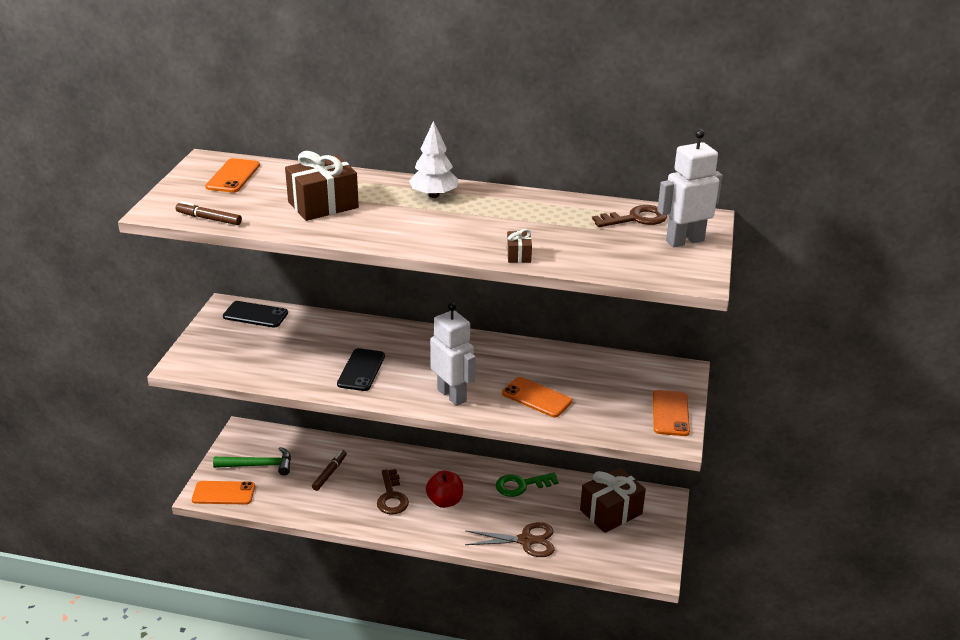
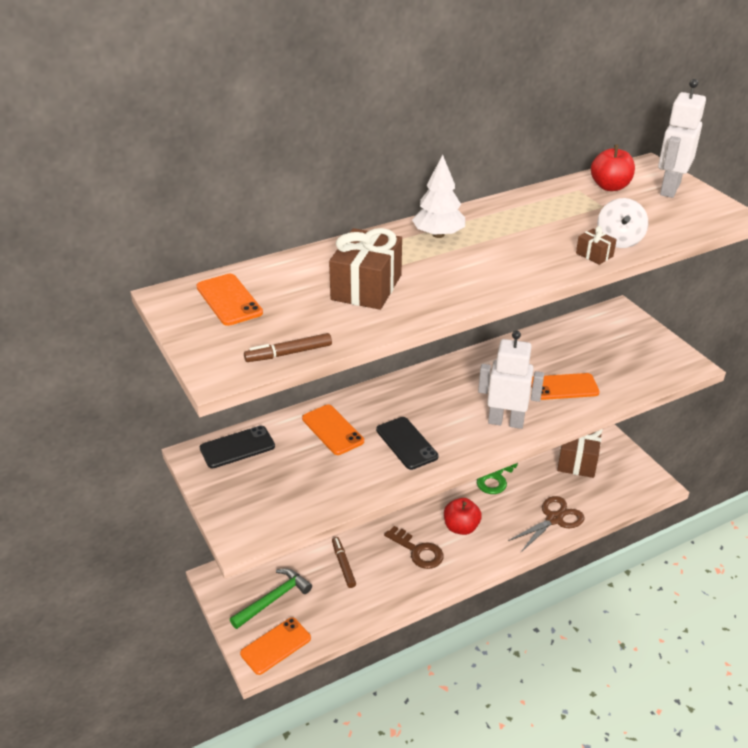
camera: 40 degrees left, 5 degrees up
(559, 255) = (619, 240): none -> white spinning top
(636, 219) = (610, 187): brown key -> red apple
(670, 413) = (659, 347): orange phone -> orange phone (332, 430)

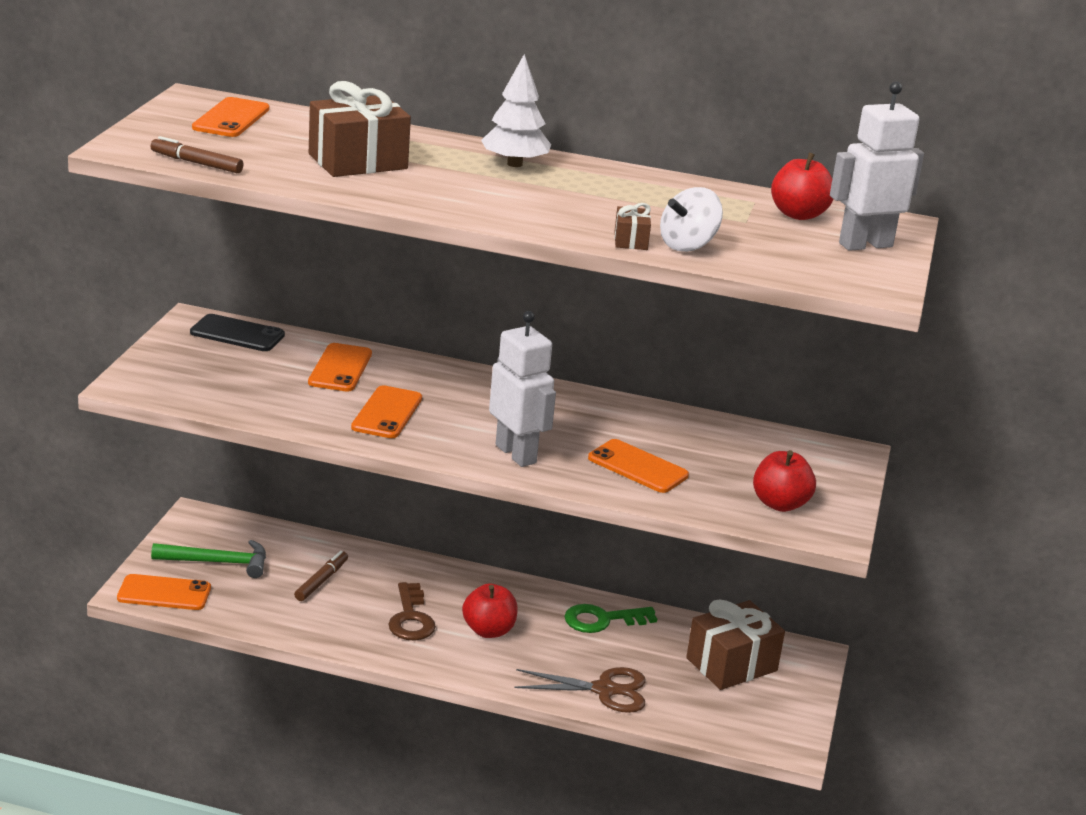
camera: 40 degrees right, 10 degrees down
(406, 443) = (387, 413): black phone -> orange phone
(646, 363) = (780, 504): none -> red apple

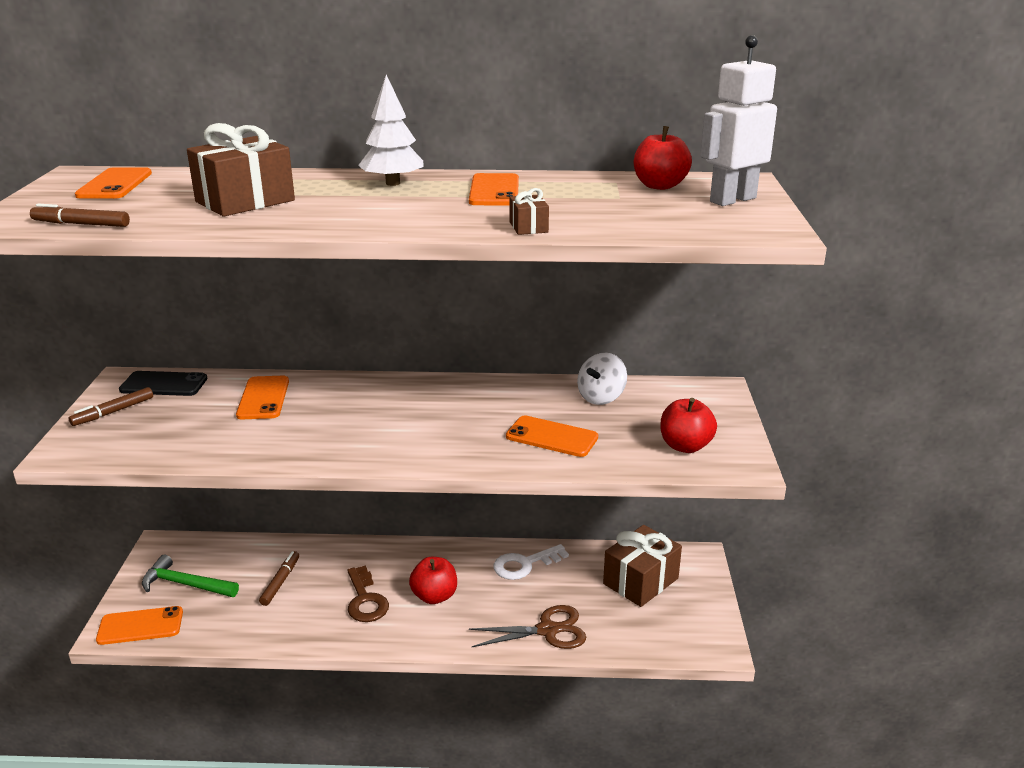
camera: 10 degrees left, 0 degrees up
(181, 354) = (113, 412): none -> brown marker
(218, 562) = (185, 584): green hammer -> green hammer turned 150 degrees counterclockwise
(387, 413) = (315, 431): orange phone -> orange phone (494, 191)
(516, 454) = (442, 446): white robot -> none
(602, 620) = (524, 564): green key -> white key
(688, 245) = (582, 223): white spinning top -> white spinning top (601, 397)

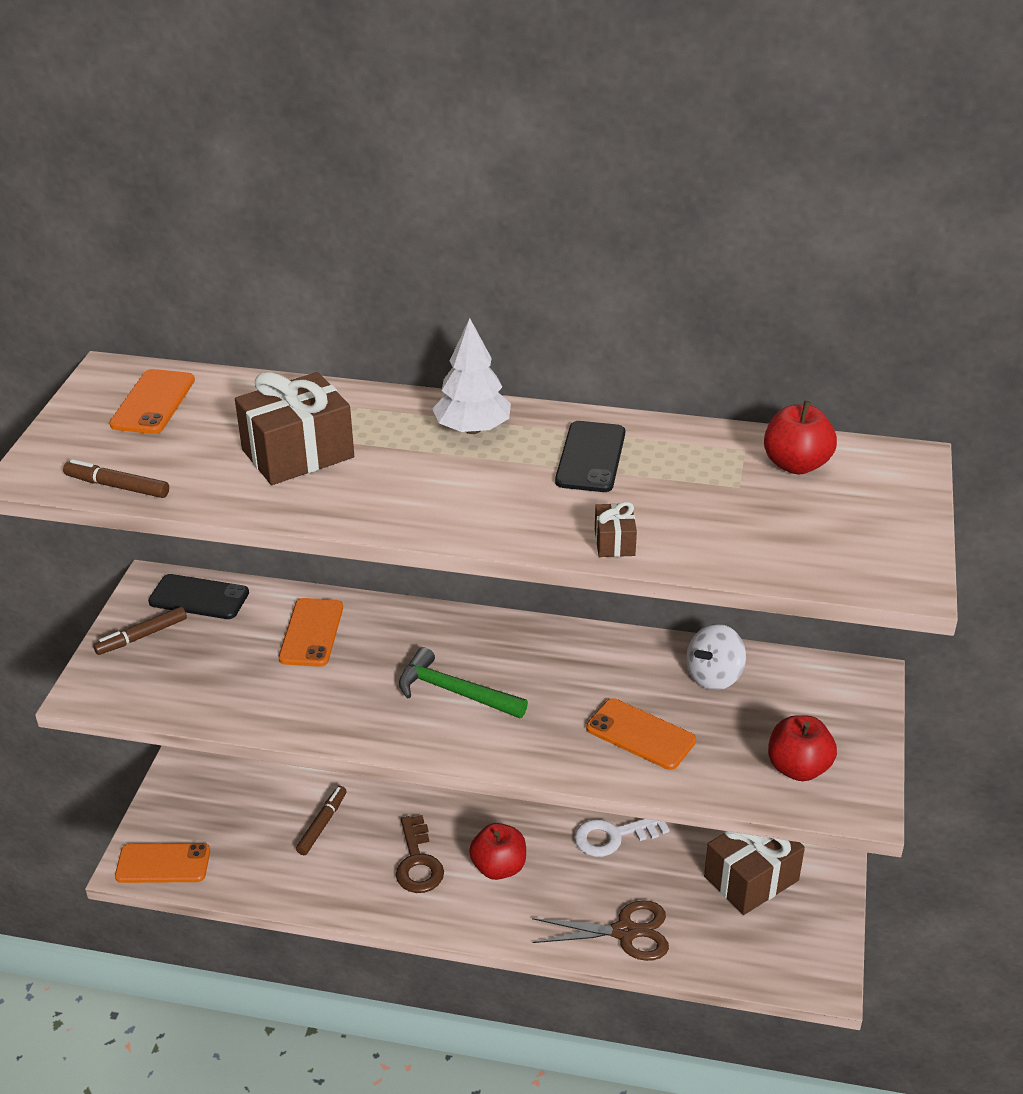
camera: 10 degrees right, 10 degrees up
(185, 584) = (214, 814): green hammer -> green hammer (454, 692)
(494, 191) = (590, 457): orange phone -> black phone
(732, 200) = (877, 505): white robot -> none

